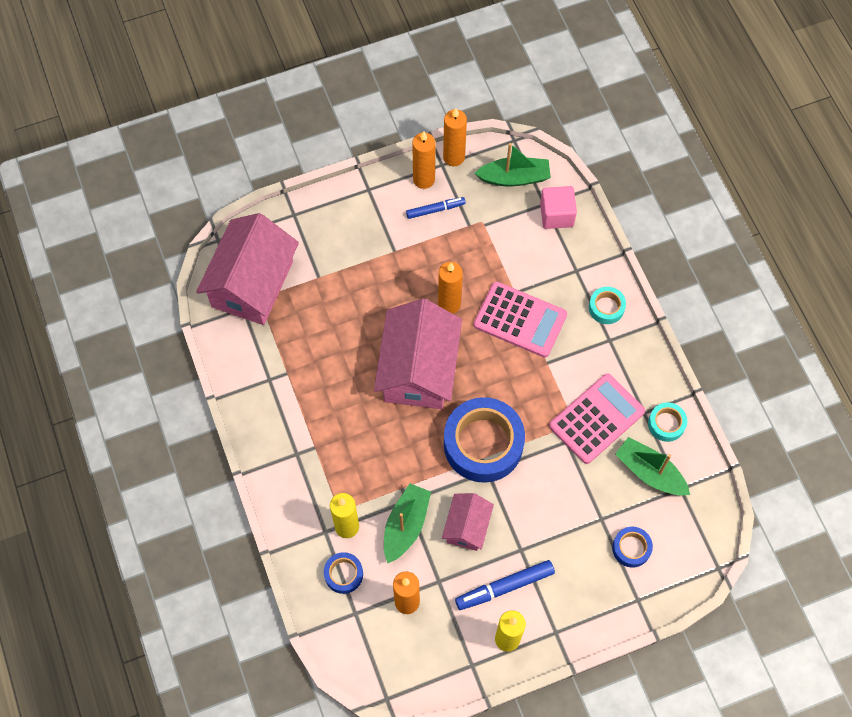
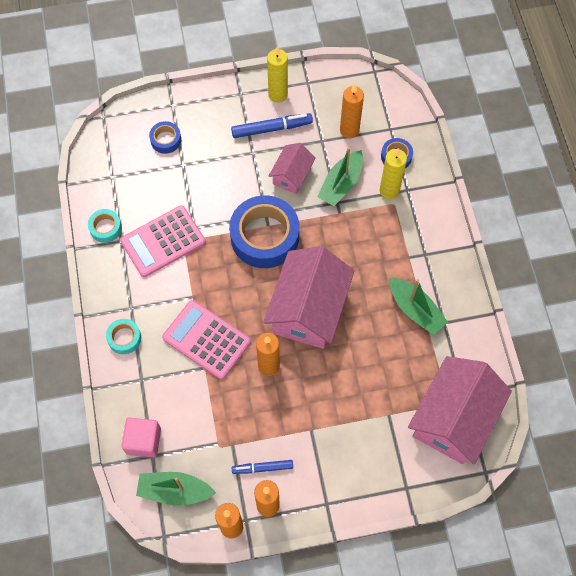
camera: 170 degrees left, 0 degrees up
(650, 472) = (132, 192): green boat -> green boat (415, 310)

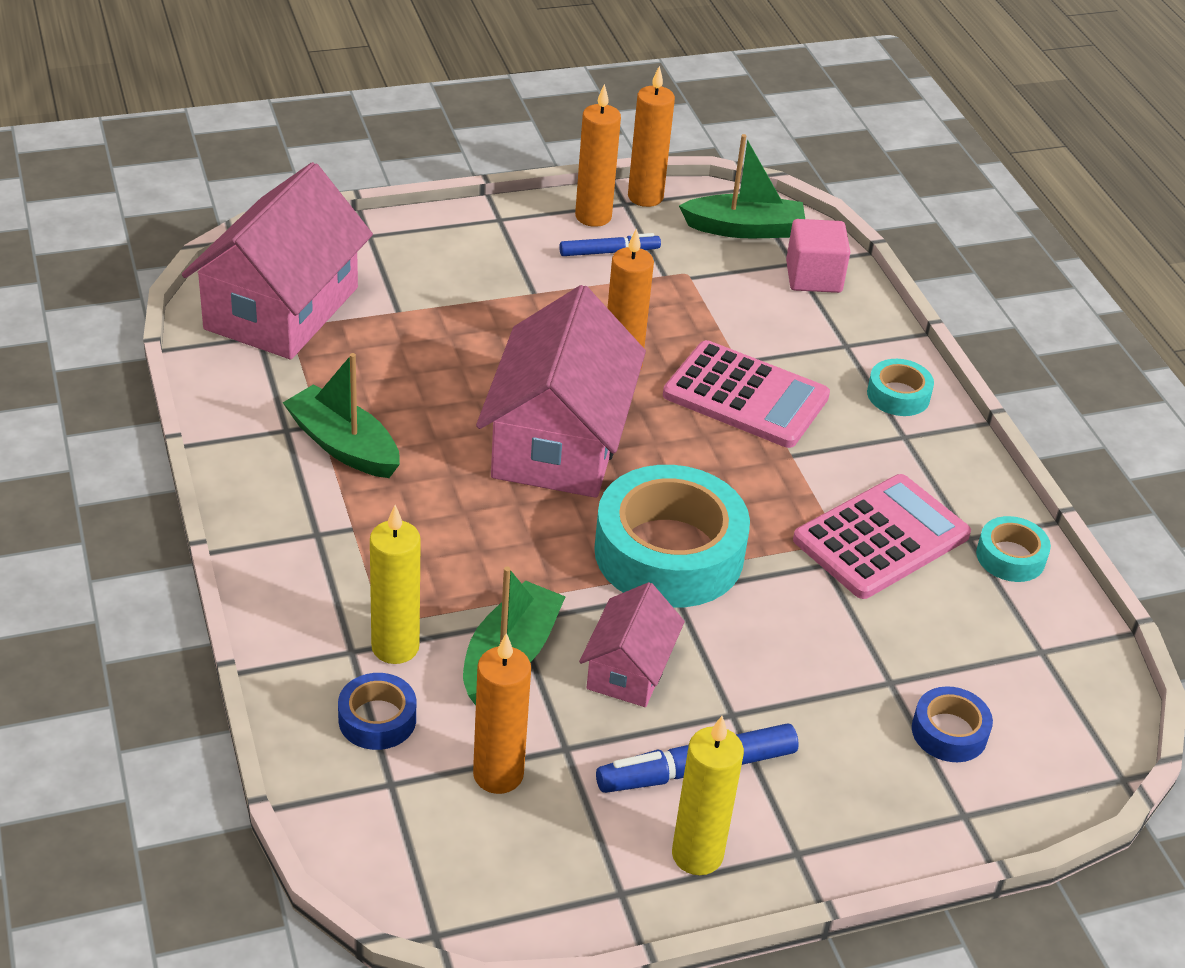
camera: 170 degrees right, 25 degrees down
(264, 236) = (669, 553): blue tape -> turquoise tape

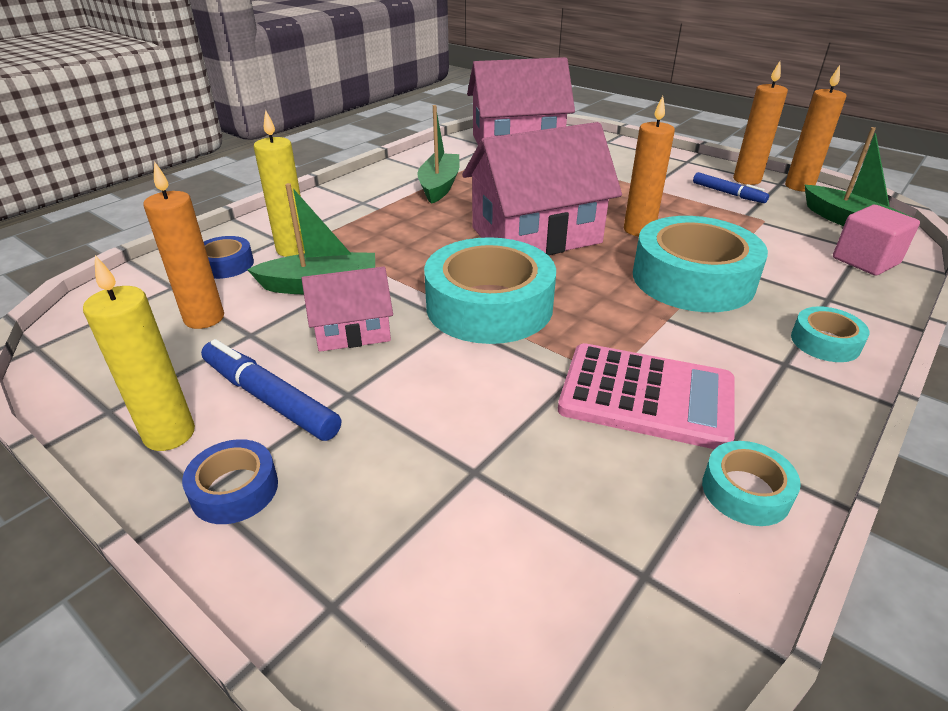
camera: 60 degrees right, 5 degrees down
(745, 396) = (693, 279): pink calculator -> turquoise tape
(949, 732) = (445, 542): blue tape -> blue tape (235, 489)

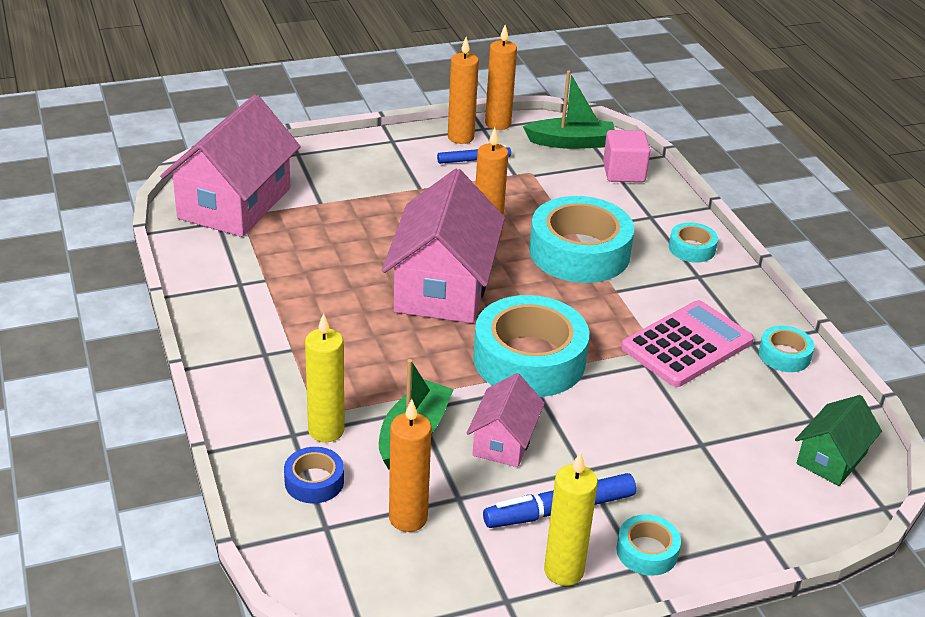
camera: 60 degrees left, 0 degrees up
(235, 489) = (647, 551): blue tape -> turquoise tape
(439, 186) = (283, 294): green boat -> none
(576, 632) = (831, 458): none -> green house

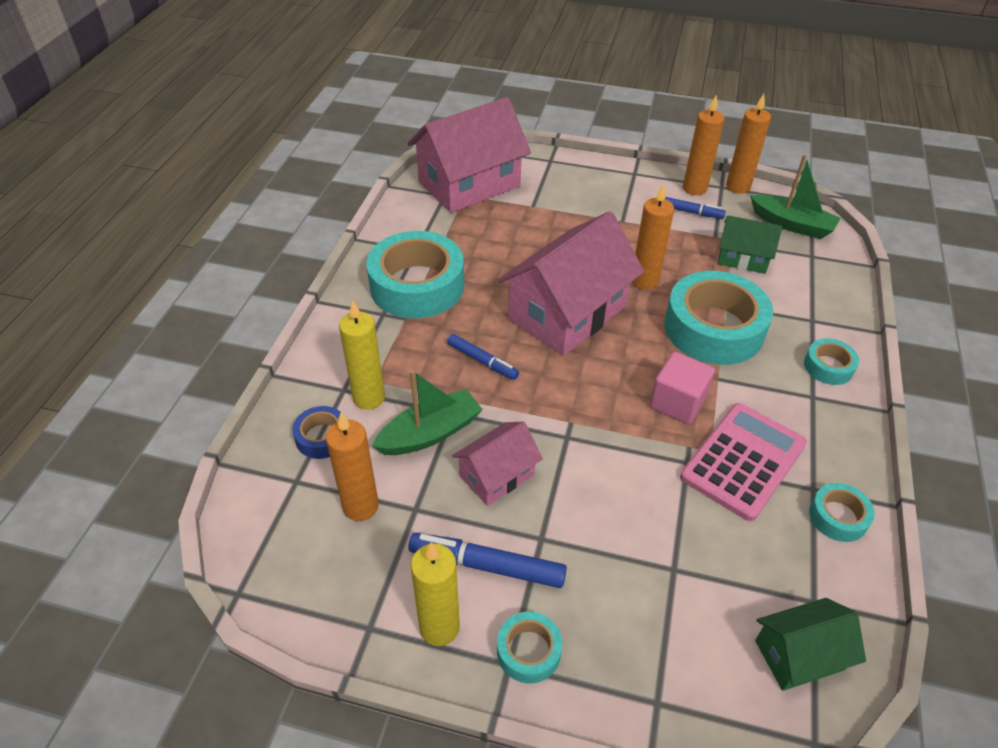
camera: 35 degrees right, 10 degrees up
(403, 357) = (482, 361): none -> blue marker
(529, 359) = (583, 409): turquoise tape -> turquoise tape (417, 285)
(554, 185) = (743, 258): none -> green house
(624, 172) = (820, 269): pink cube -> pink cube (677, 402)
(687, 345) = (743, 461): pink calculator -> pink calculator turned 45 degrees counterclockwise

